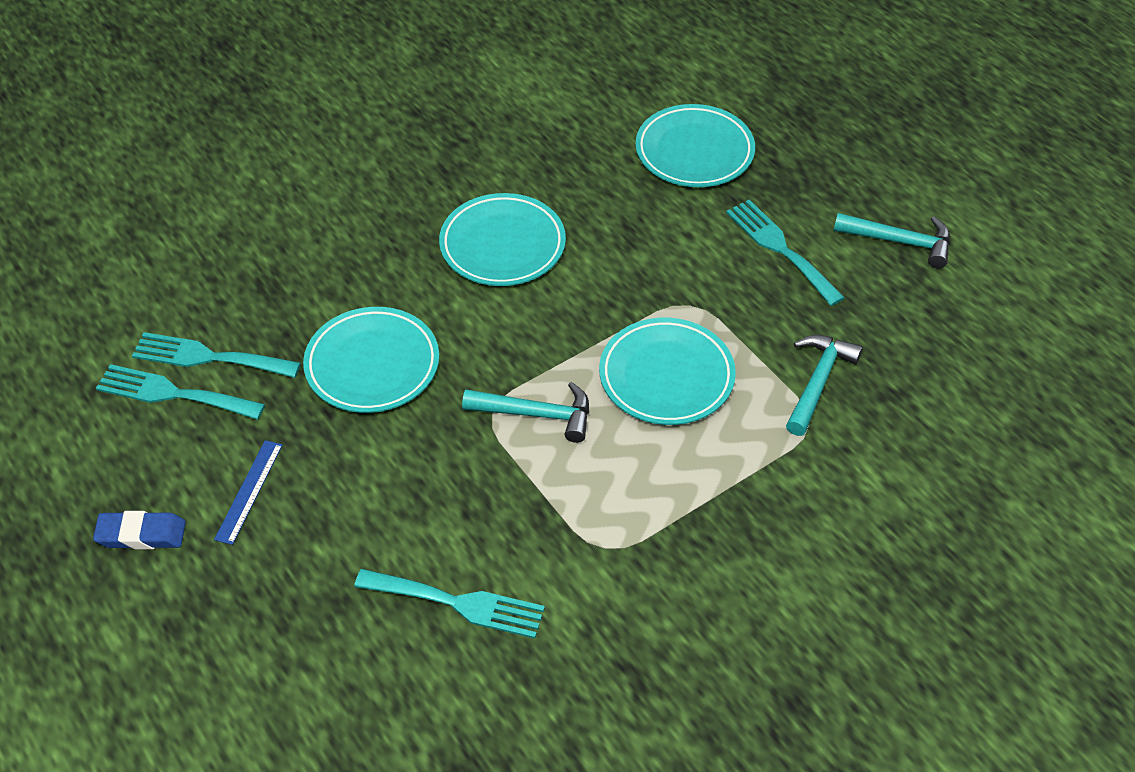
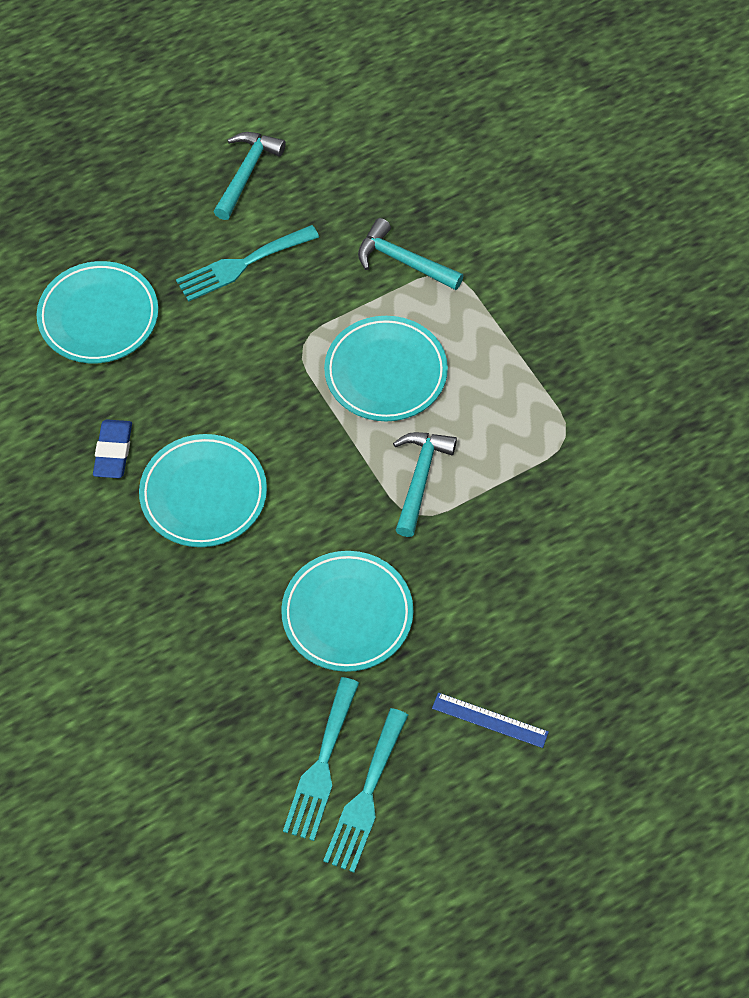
camera: 85 degrees left, 10 degrees up
(141, 534) = (533, 812): blue eraser -> blue eraser (113, 452)
(458, 603) = (615, 549): turquoise fork -> none

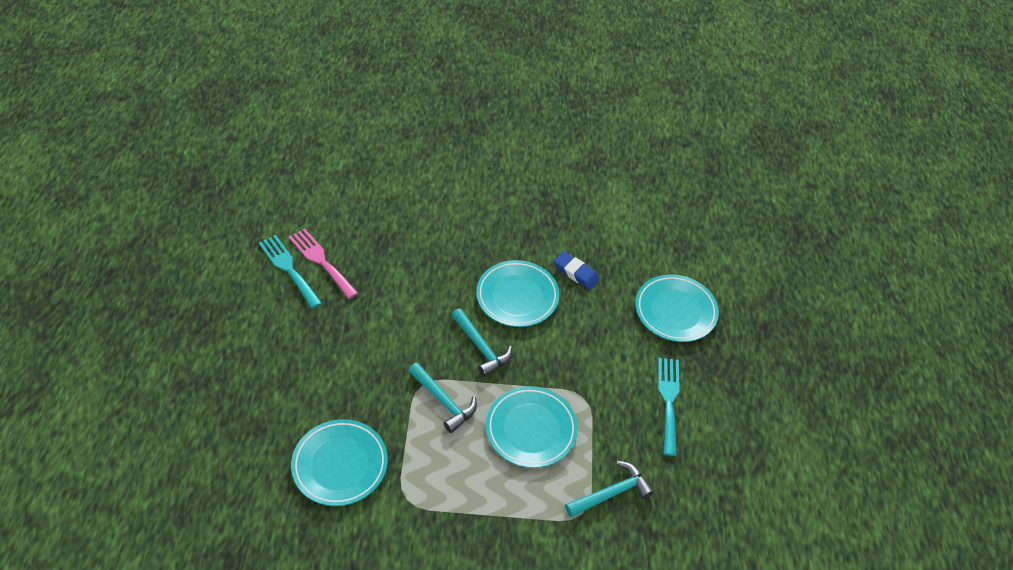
camera: 120 degrees right, 10 degrees down
(246, 173) = (745, 445): turquoise hammer -> turquoise hammer (481, 347)
(322, 766) = (321, 261): turquoise fork -> pink fork
(347, 614) = (391, 317): turquoise plate -> turquoise plate (340, 465)
(490, 720) = (274, 342): blue ruler -> none

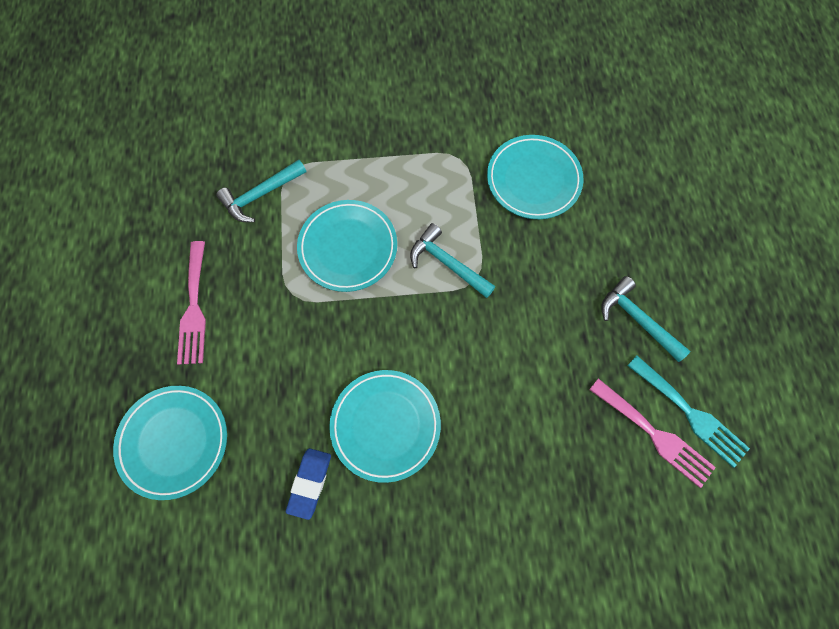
camera: 175 degrees right, 20 degrees up
(481, 347) = (419, 339): turquoise hammer -> turquoise hammer (637, 319)
(576, 273) = (310, 483): blue eraser -> blue eraser turned 75 degrees clockwise
(668, 400) = (194, 308): turquoise fork -> pink fork

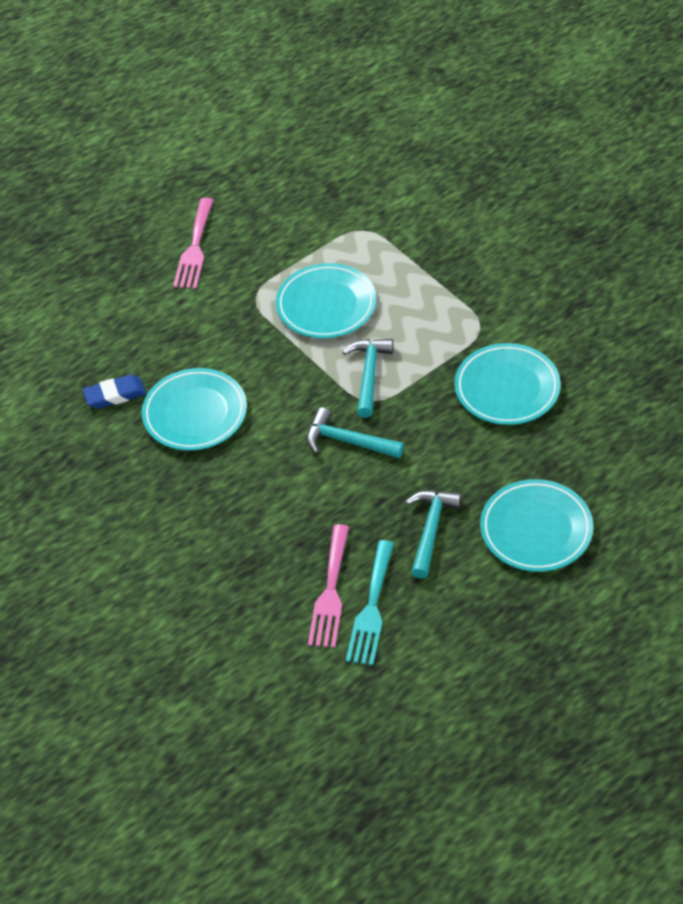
camera: 60 degrees right, 20 degrees down
(174, 442) = (85, 302): turquoise plate -> turquoise plate (536, 529)
(194, 308) = (195, 248): pink fork -> pink fork turned 45 degrees counterclockwise
(260, 195) = (324, 226): turquoise hammer -> turquoise hammer (348, 441)

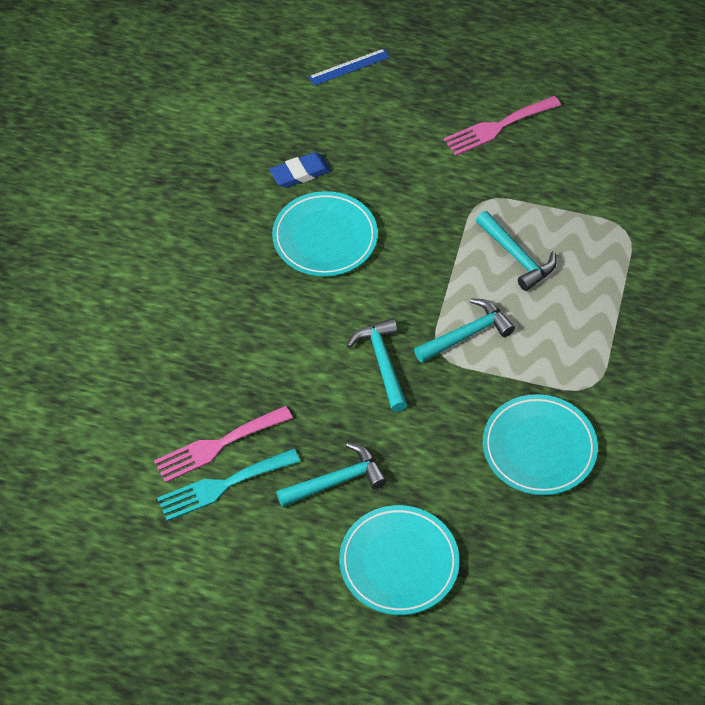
camera: 50 degrees right, 5 degrees up
(40, 305) = (349, 67): none -> blue ruler
(115, 395) = (300, 173): blue eraser -> blue eraser turned 60 degrees counterclockwise
(326, 305) = (517, 256): turquoise plate -> turquoise hammer

